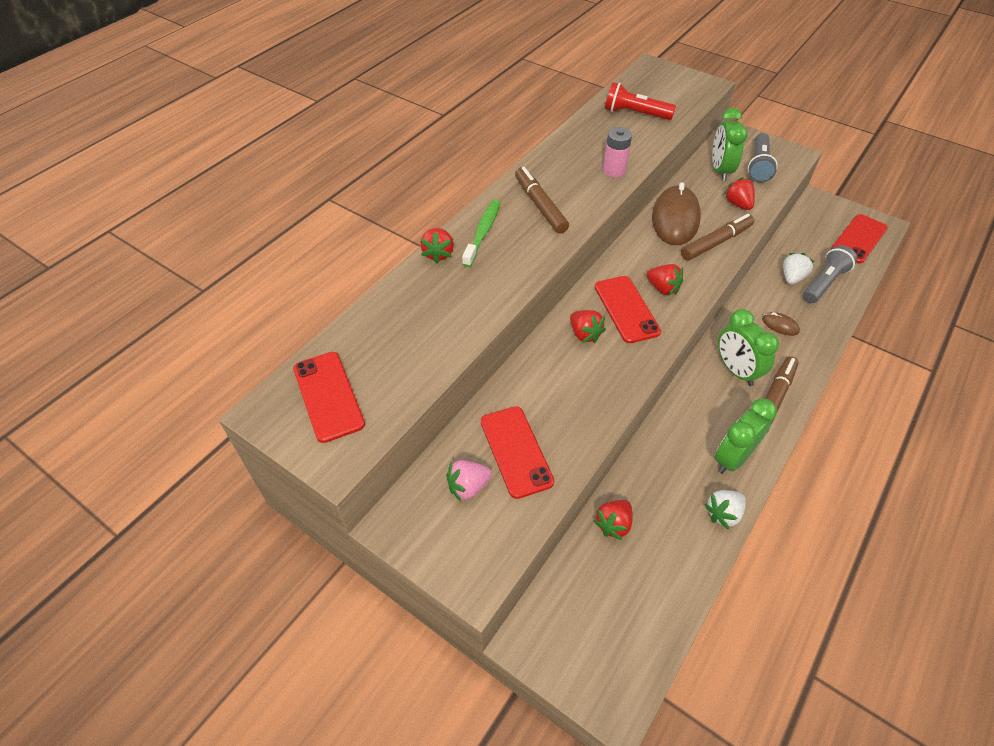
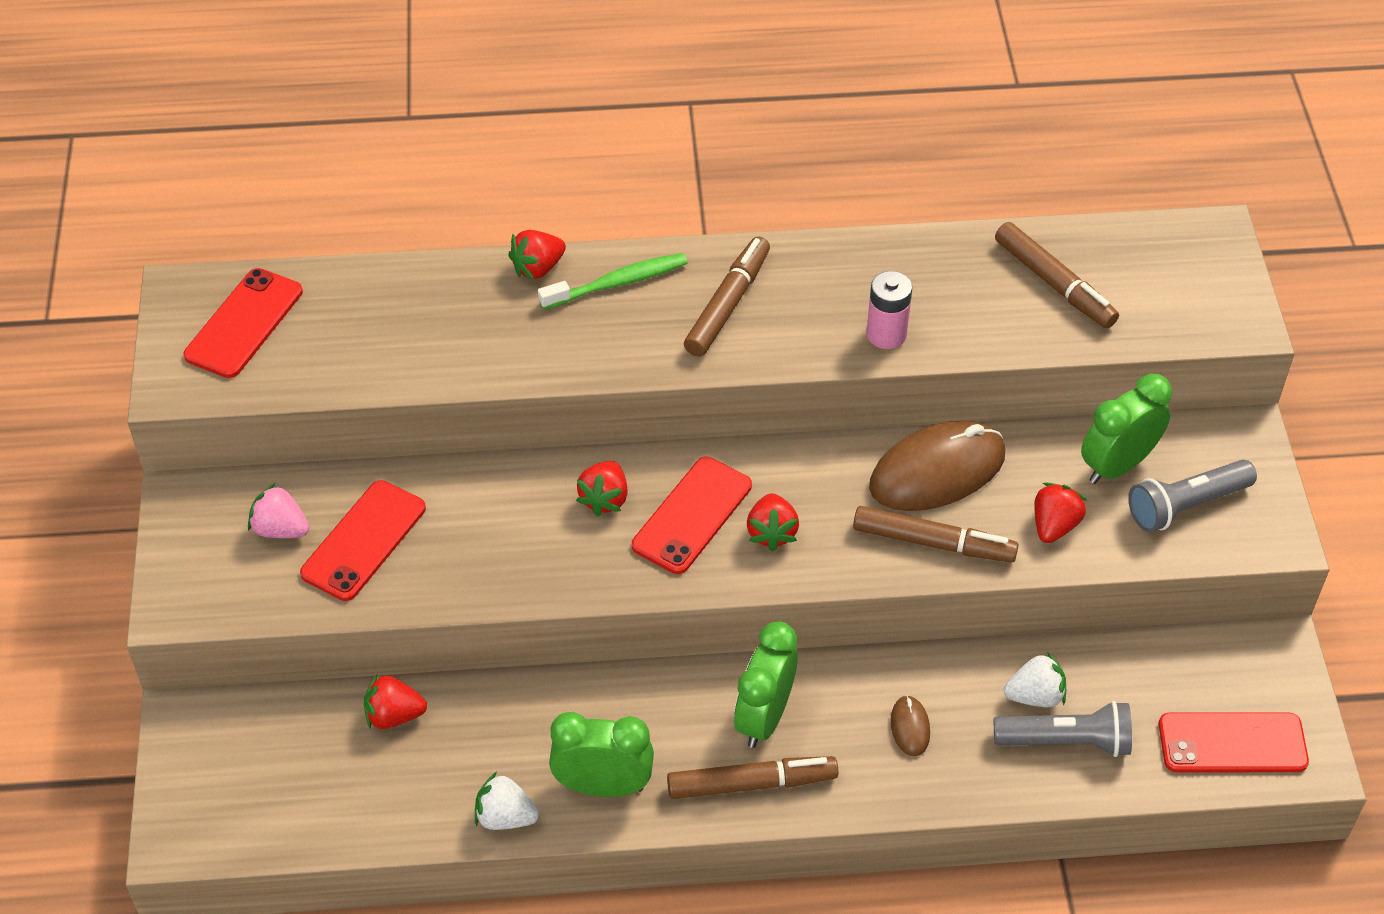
camera: 50 degrees right, 0 degrees up
(635, 114) = (1054, 283): red flashlight -> brown marker

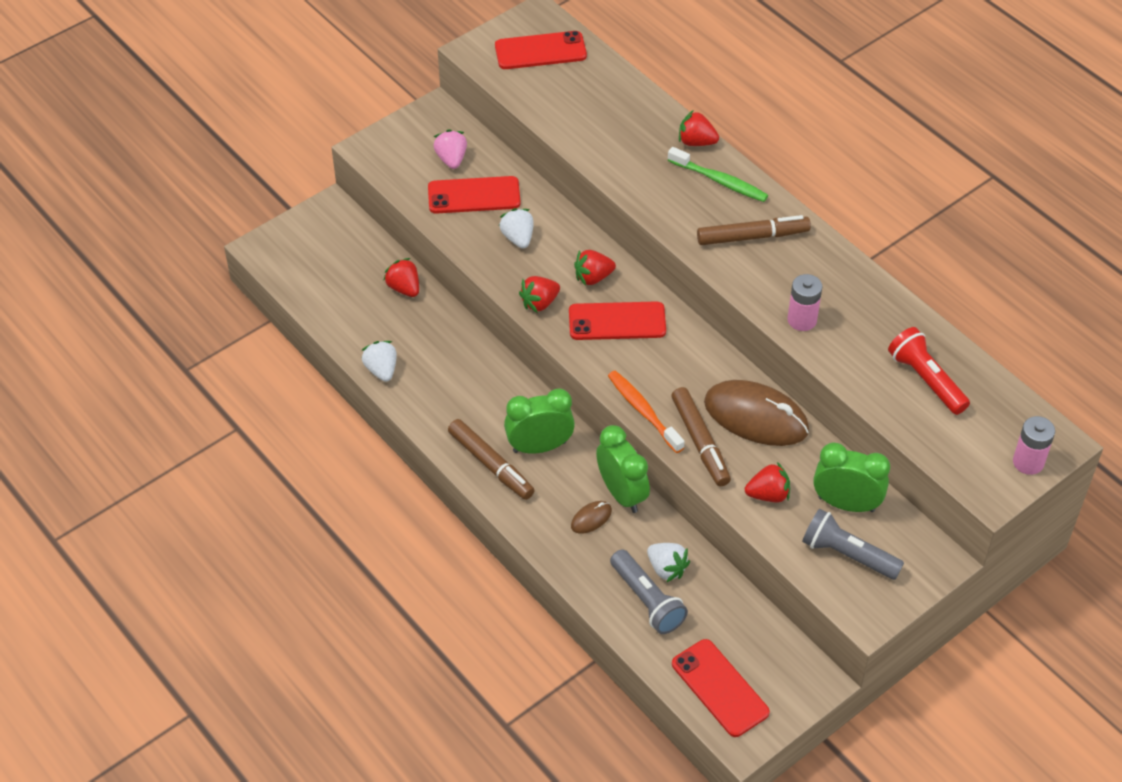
camera: 55 degrees right, 0 degrees up
(475, 536) = (518, 238): none -> white strawberry
(603, 786) = (435, 400): green clock -> green clock (622, 493)
(771, 532) = (638, 363): red strawberry -> red strawberry (539, 303)
(846, 569) = (643, 411): none -> orange toothbrush
(1054, 283) = (926, 380): brown marker -> red flashlight
(1225, 271) = (1028, 462): none -> pink battery

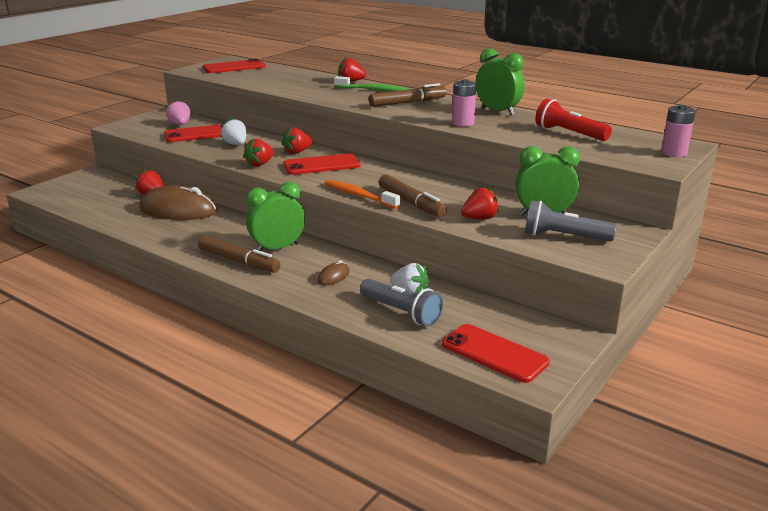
camera: 15 degrees left, 25 degrees down
(381, 370) = (137, 229): white strawberry -> none
(622, 493) = (354, 261): green clock -> green clock (497, 112)
(756, 417) = (447, 189): brown mouse -> brown mouse (178, 210)

